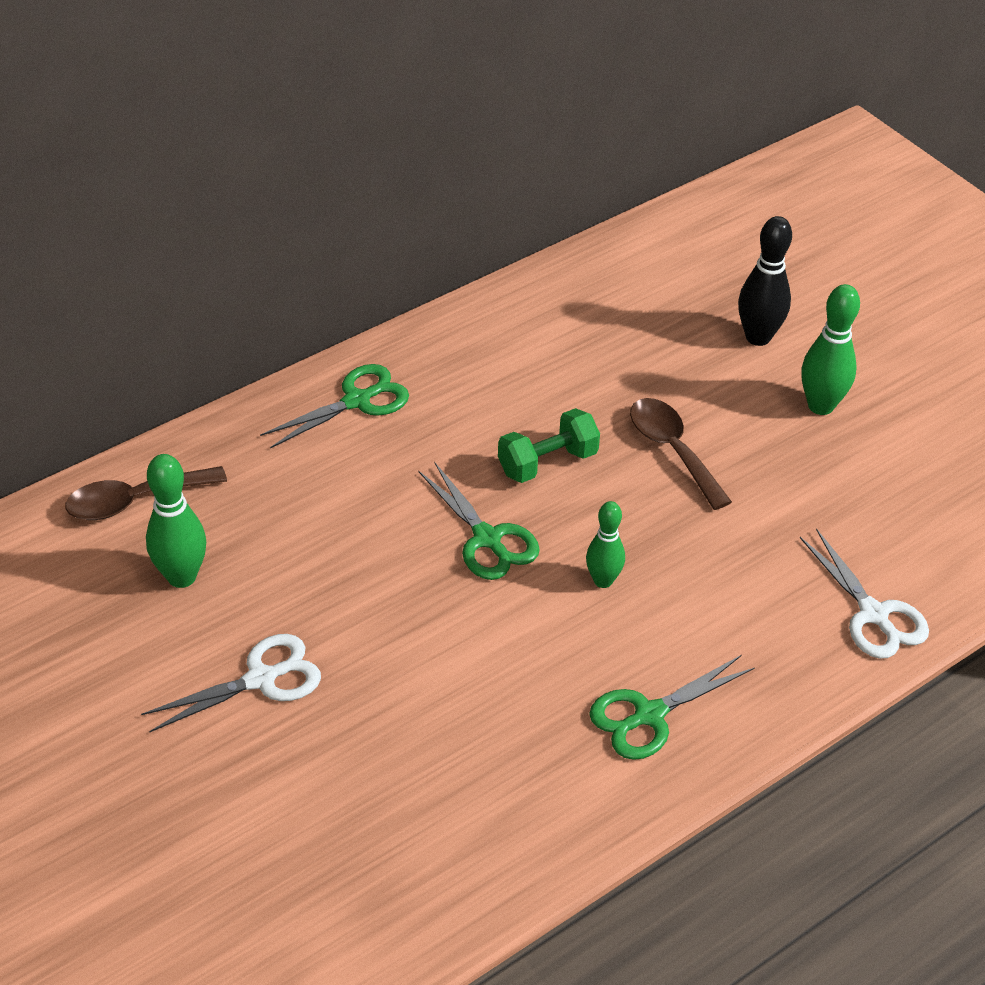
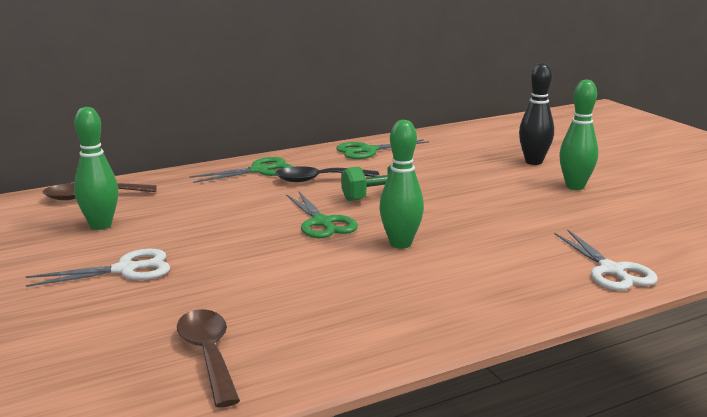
camera: 10 degrees right, 25 degrees down
(453, 420) = (319, 180): none -> black spoon
(603, 580) = (400, 244): green bowling pin -> green bowling pin, size x1.50
(649, 715) = (418, 306): green scissors -> green scissors (368, 151)
(672, 450) = (466, 197): brown spoon -> brown spoon (208, 354)

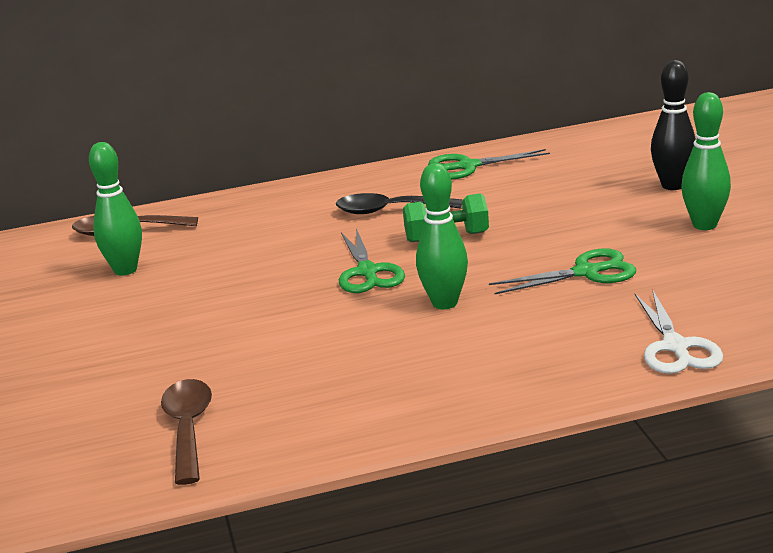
camera: 15 degrees right, 5 degrees up
(125, 270) = (136, 327): white scissors -> none
(259, 170) = (324, 196): green scissors -> green scissors (586, 272)

